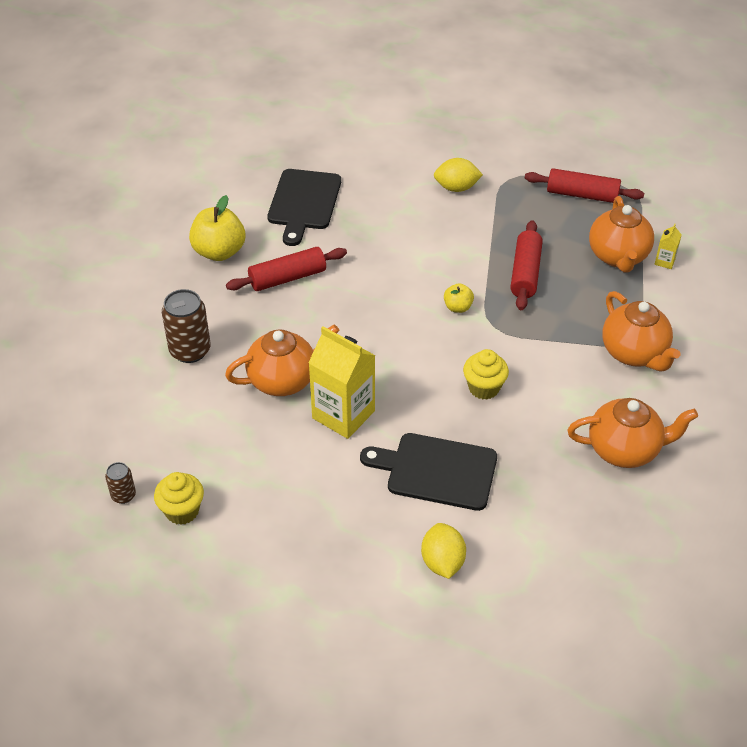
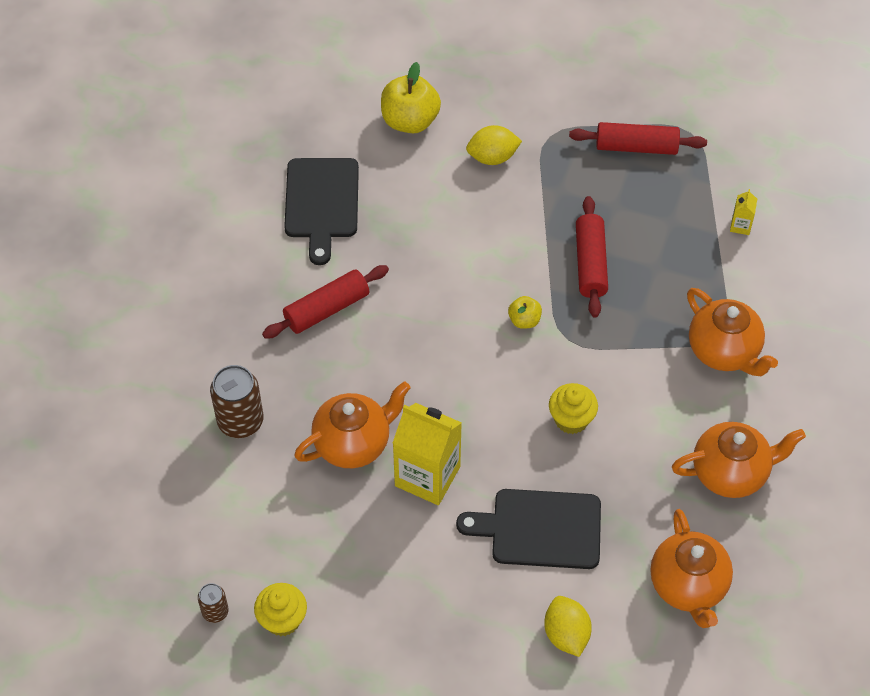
camera: 10 degrees left, 10 degrees up
(219, 252) = (240, 285): yellow apple -> yellow apple (410, 121)
(618, 257) = (689, 227): orange teapot -> orange teapot (688, 586)

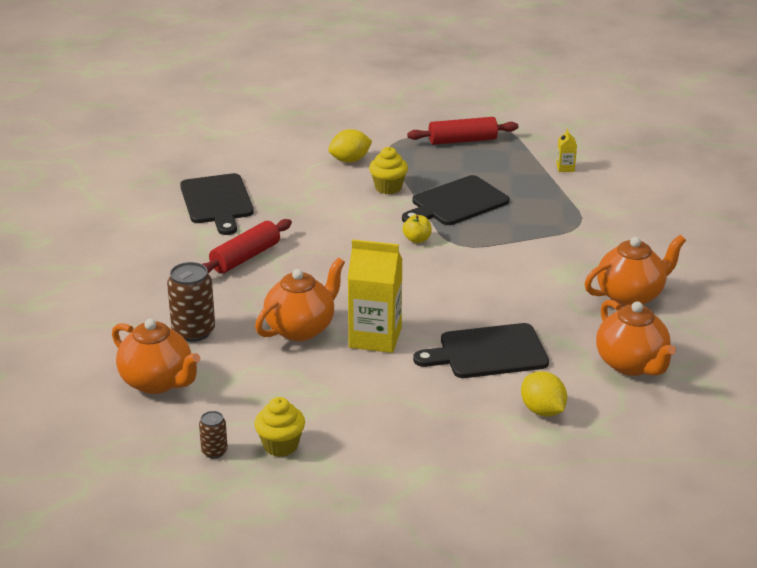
camera: 15 degrees left, 25 degrees down
(410, 121) = (273, 151): yellow apple -> none
(571, 419) = (483, 287): yellow cupcake -> yellow cupcake (388, 187)
(590, 263) = (456, 203): red rolling pin -> black cutting board
(724, 351) = (589, 232): orange teapot -> orange teapot (158, 382)

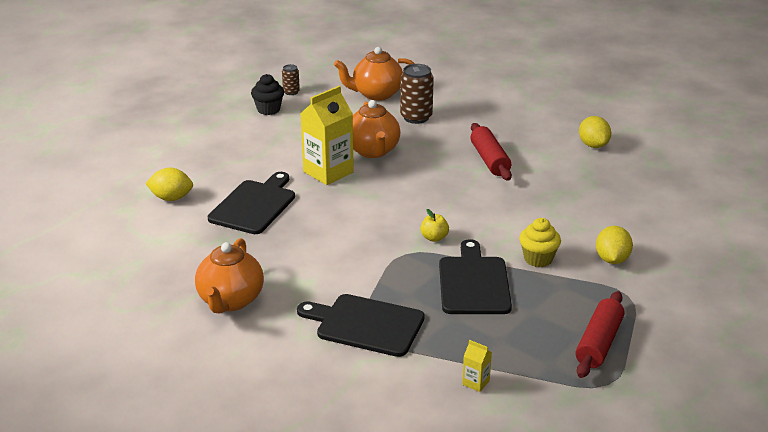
camera: 125 degrees right, 0 degrees up
(155, 215) = (593, 145): none -> yellow lemon
(217, 202) = (590, 174): black cutting board -> black cutting board (366, 325)
(280, 445) = (268, 109): yellow cupcake -> black cupcake
(632, 365) = (159, 255): orange teapot -> none

